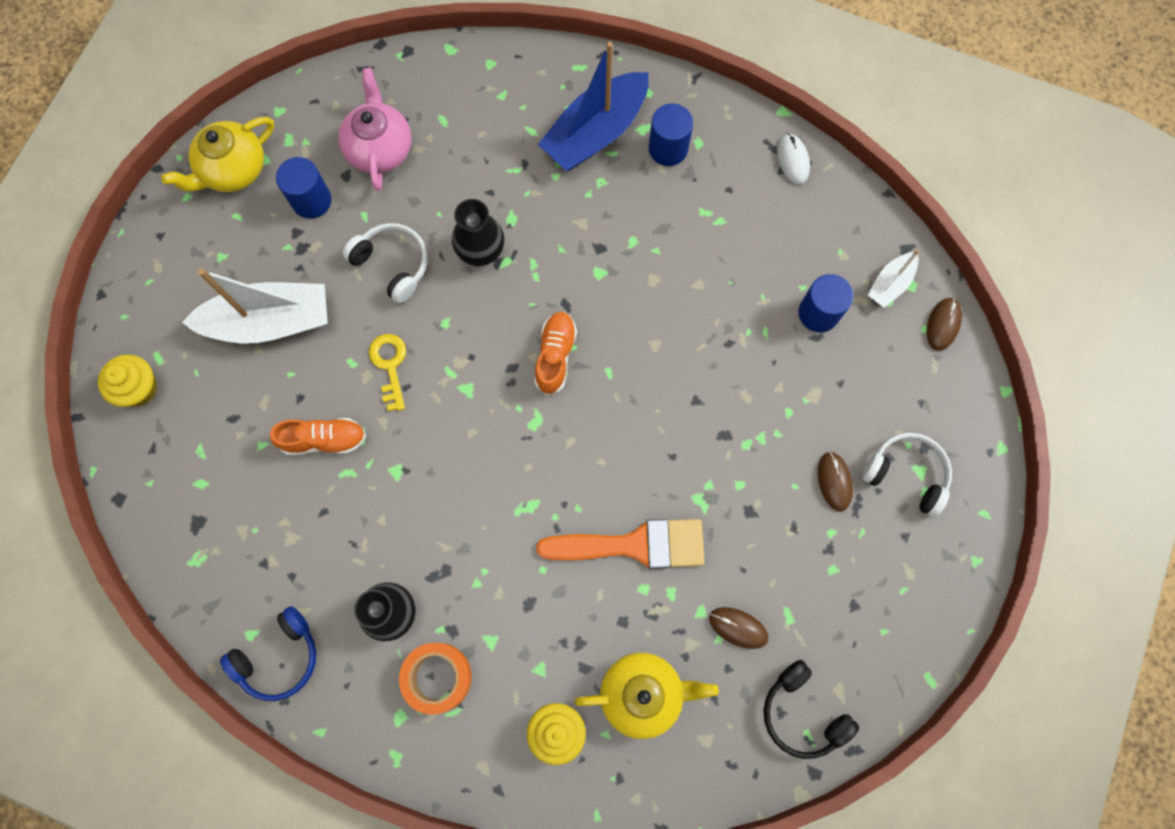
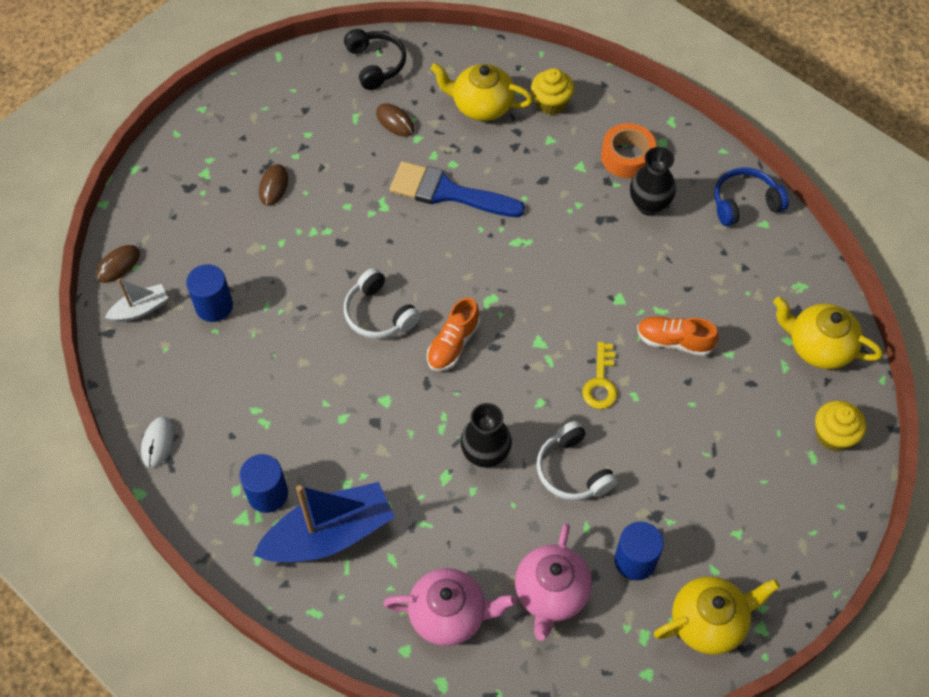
camera: 160 degrees left, 15 degrees down
(166, 488) = (818, 346): none -> yellow teapot
(270, 322) = (701, 455): white boat -> none
(463, 102) = (449, 614): none -> pink teapot
(634, 545) = (447, 192): orange brush -> blue brush
(906, 474) = (217, 174): white headphones -> white headphones (379, 314)

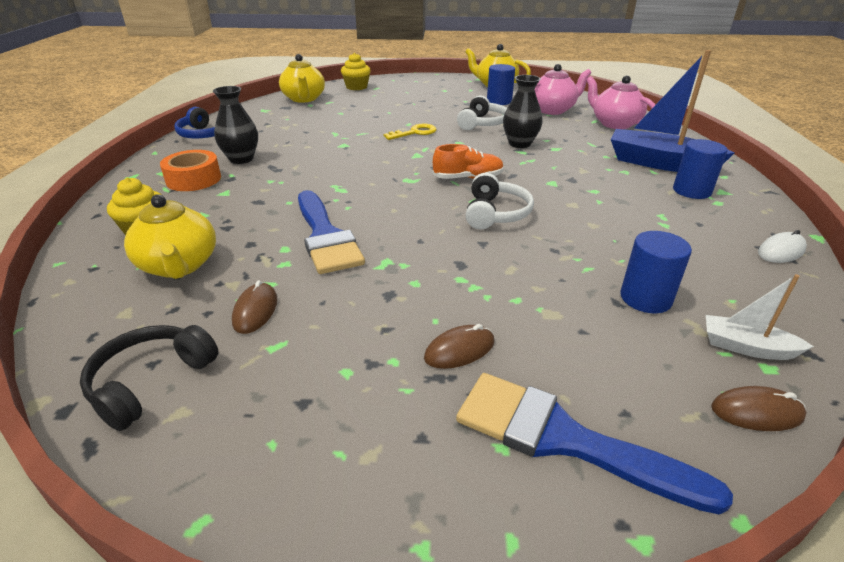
camera: 130 degrees left, 25 degrees down
(189, 183) = (563, 439): none -> blue brush
(674, 341) = (353, 125): orange shoe -> none

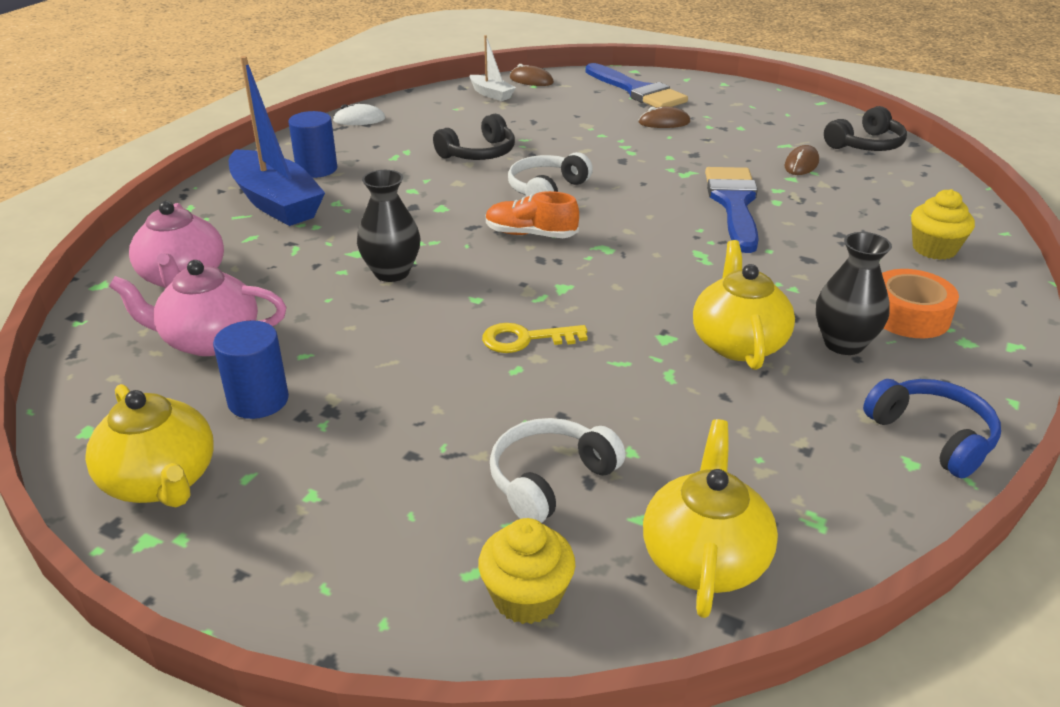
camera: 155 degrees left, 0 degrees up
(179, 266) = (878, 206): yellow teapot -> yellow teapot (738, 343)
(482, 123) = (385, 334): white headphones -> white headphones (550, 480)
(602, 237) = (479, 153): none -> black headphones
(645, 298) = (511, 119): blue cylinder -> none

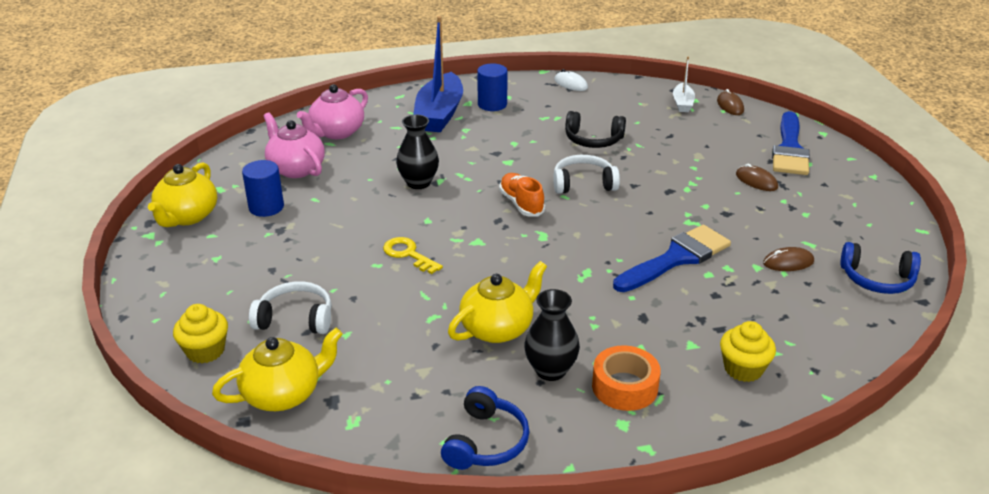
camera: 50 degrees right, 0 degrees up
(866, 145) = (877, 279): black headphones -> blue headphones

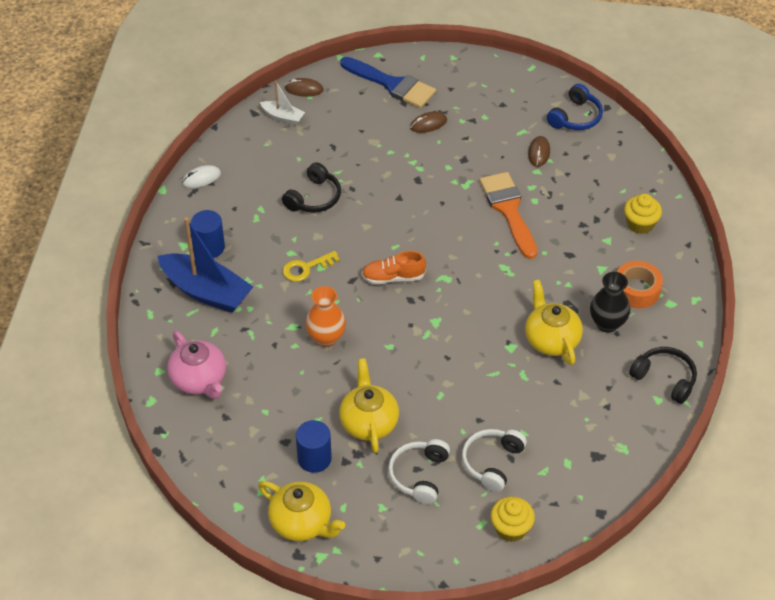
camera: 70 degrees left, 15 degrees up
(283, 394) = (580, 484): yellow teapot -> yellow teapot (369, 422)
(296, 169) = (255, 425): pink teapot -> none
(408, 254) = (434, 371): yellow key -> yellow key (306, 268)
(418, 183) = (326, 338): black vase -> orange vase
(486, 442) = (665, 379): blue headphones -> black headphones
(583, 184) = (382, 228): white headphones -> white headphones (419, 475)
(676, 258) = (508, 210): blue brush -> orange brush

